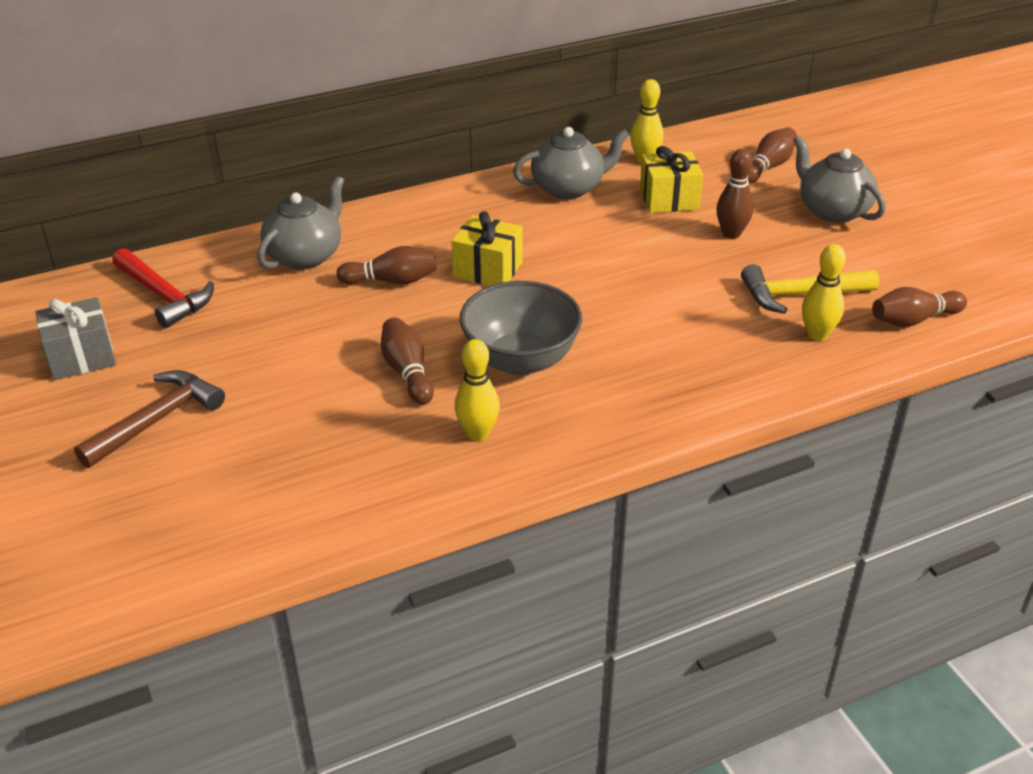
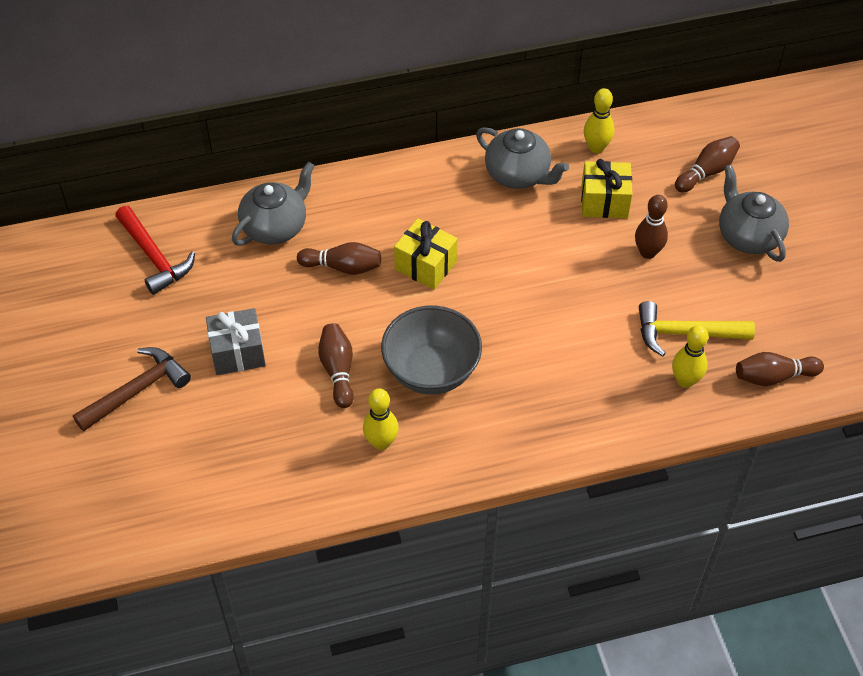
camera: 10 degrees right, 15 degrees up
(81, 357) = (84, 315): grey gift -> grey gift (238, 352)
(569, 188) = (518, 175): grey teapot -> grey teapot turned 45 degrees clockwise

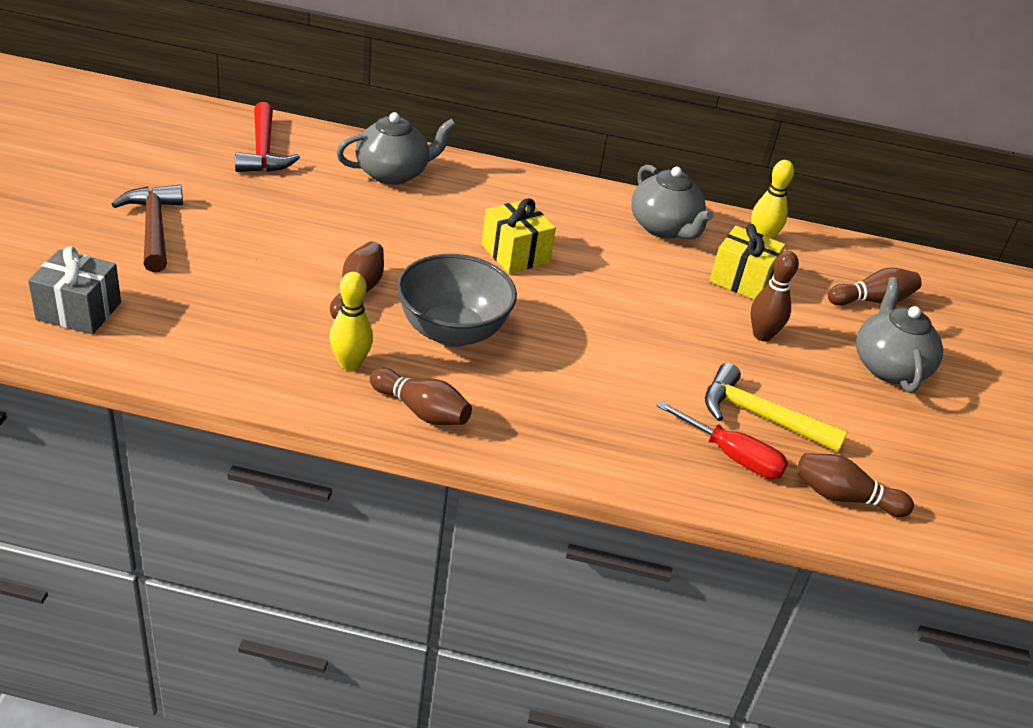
camera: 20 degrees right, 15 degrees down
(137, 390) = (154, 228): brown hammer -> brown hammer turned 90 degrees counterclockwise
(238, 352) = (273, 240): grey gift -> grey gift (79, 311)
(343, 267) = (432, 223): brown bowling pin -> brown bowling pin (421, 411)
(685, 380) = (732, 456): yellow bowling pin -> red screwdriver

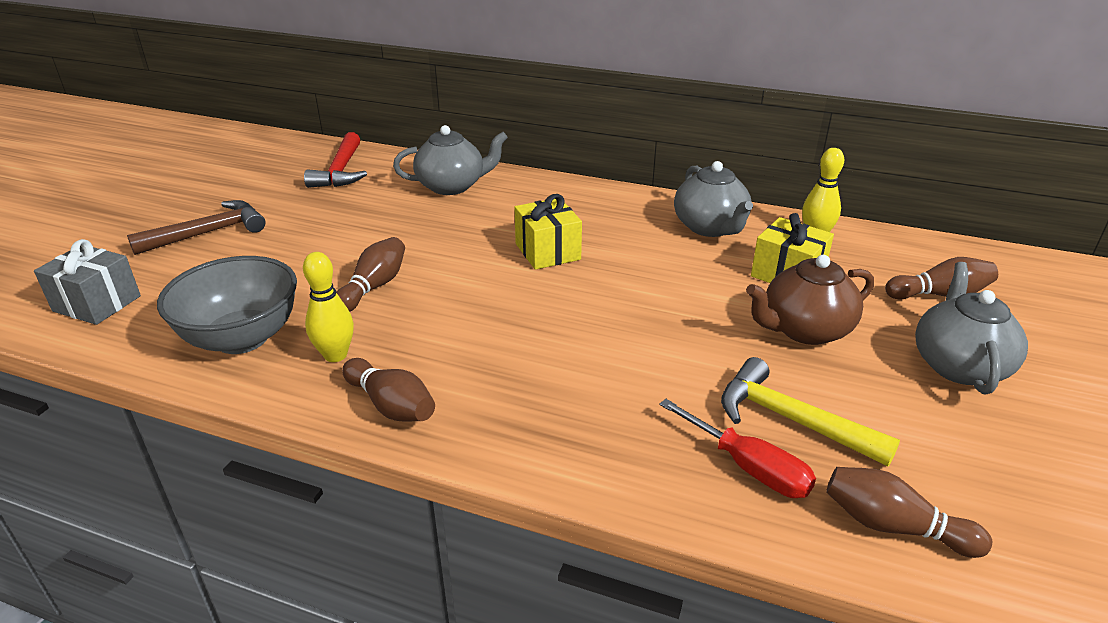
camera: 15 degrees right, 5 degrees down
(154, 228) = (209, 233): brown hammer -> brown hammer turned 60 degrees clockwise
(452, 332) = (456, 324): grey bowl -> grey bowl (242, 338)
(762, 335) = (804, 330): brown bowling pin -> brown teapot

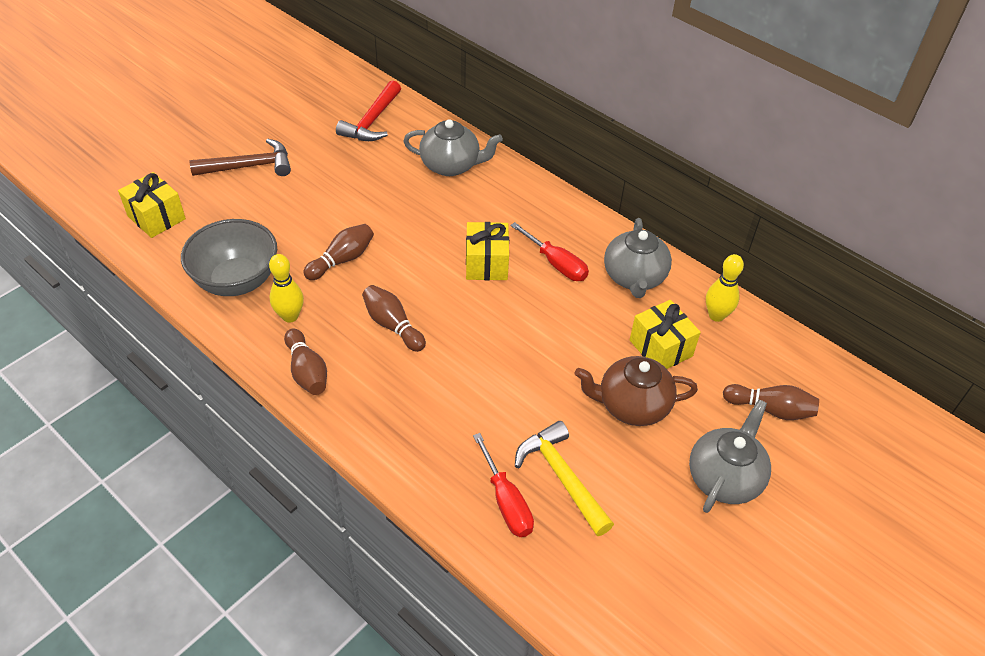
camera: 20 degrees right, 15 degrees up
(97, 303) = (156, 217): grey gift -> yellow gift
(622, 235) = (556, 264): none -> red screwdriver
(893, 526) = (568, 577): brown bowling pin -> brown bowling pin (392, 325)

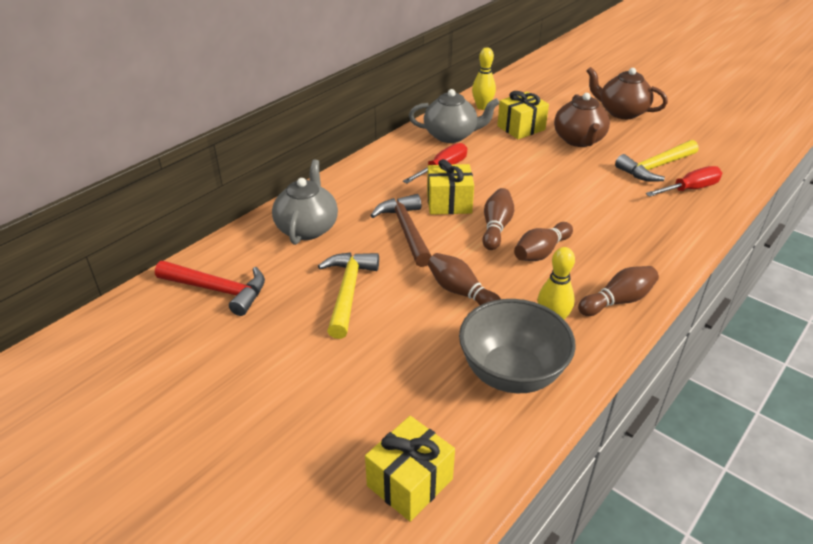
camera: 90 degrees left, 10 degrees down
(249, 166) = (299, 394): brown hammer -> brown hammer (406, 230)
(357, 190) = (348, 291): none -> yellow hammer
(724, 477) = (621, 112): grey teapot -> brown teapot
(770, 409) = (559, 95): brown bowling pin -> brown bowling pin (496, 227)

